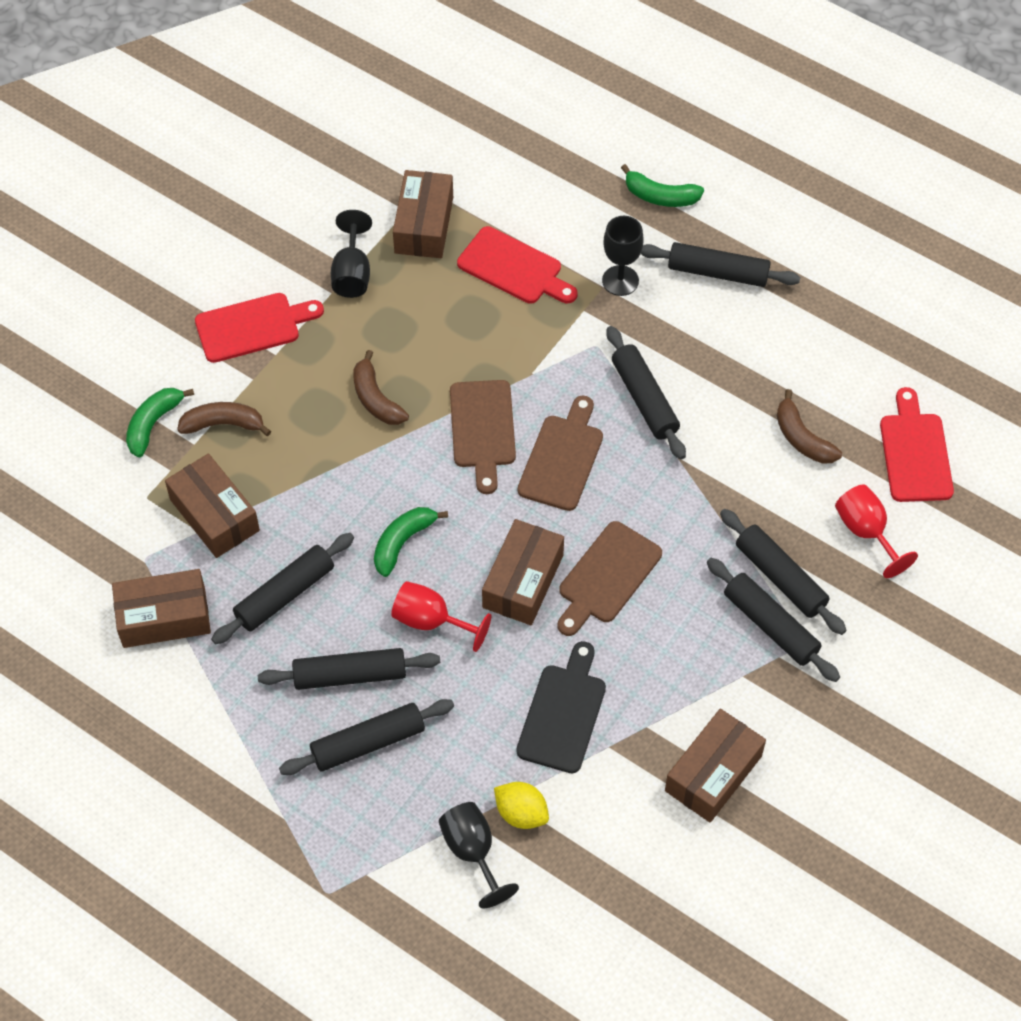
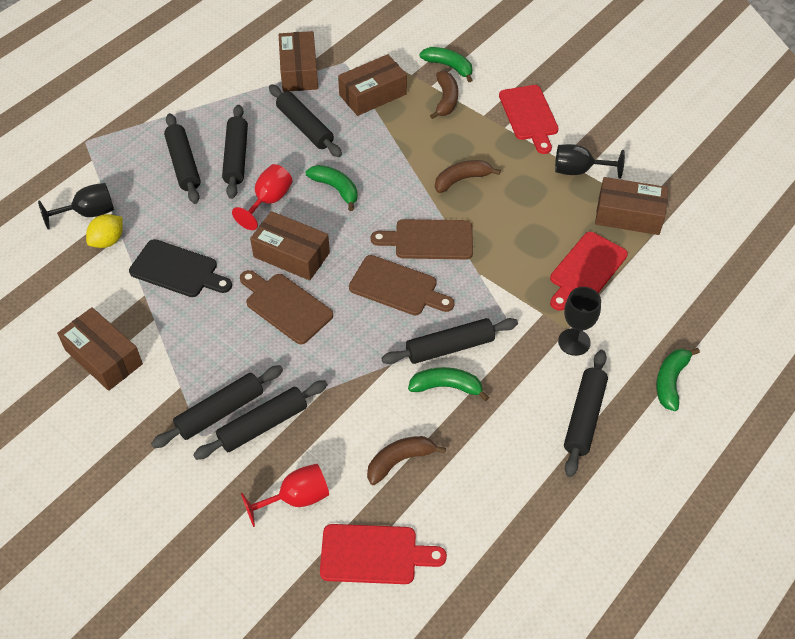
camera: 95 degrees right, 5 degrees down
(699, 400) = (446, 386): none -> green banana

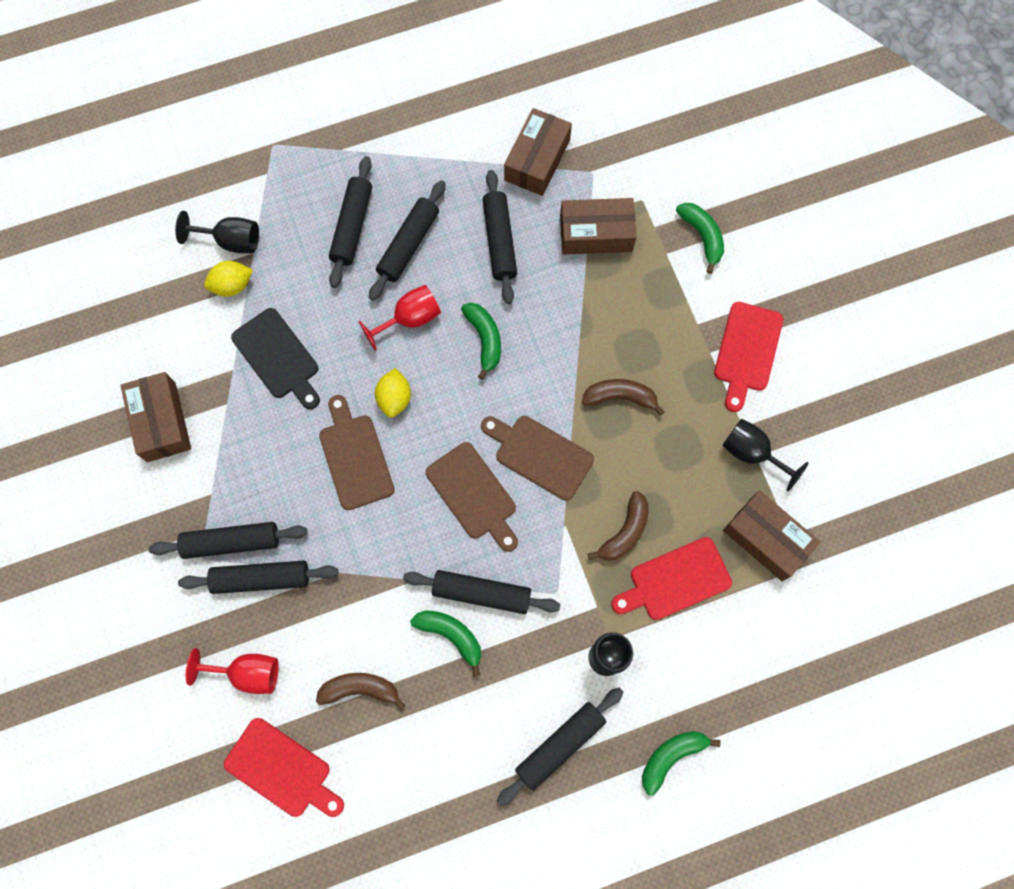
camera: 30 degrees right, 20 degrees up
(291, 255) = (394, 398): brown box -> yellow lemon
(446, 100) = (670, 281): brown banana -> brown banana (625, 532)

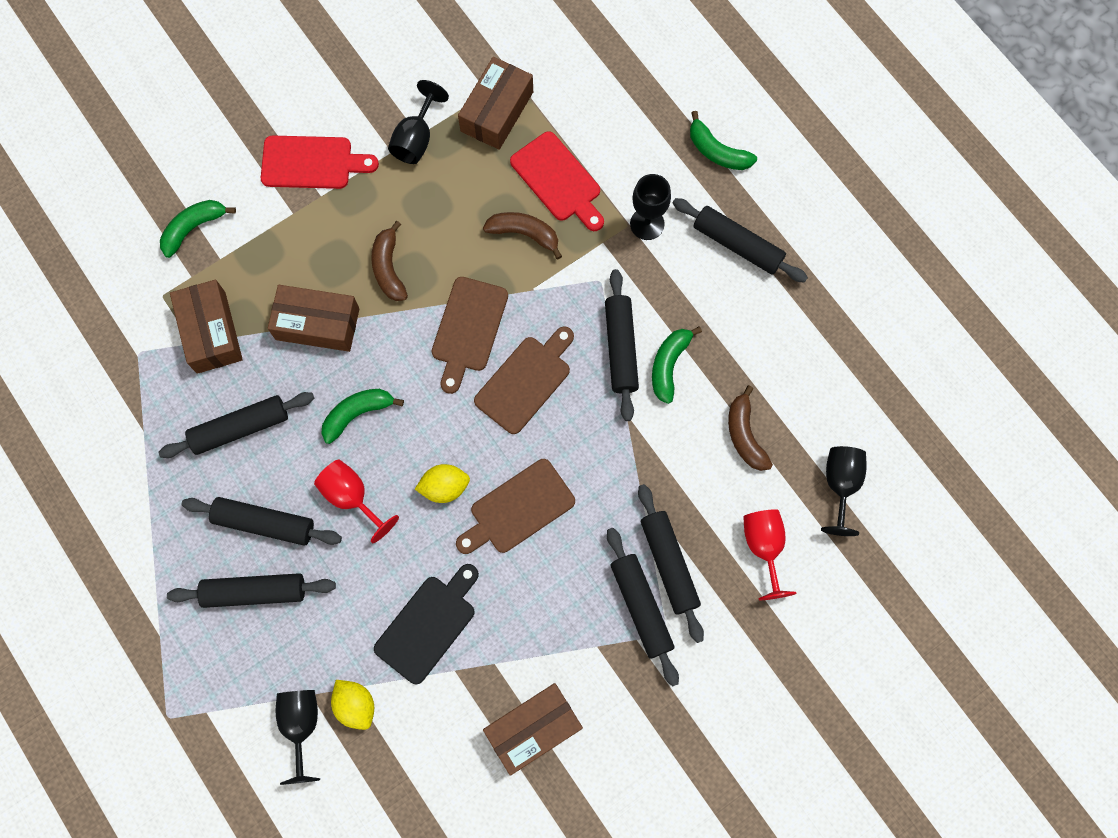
camera: 105 degrees left, 0 degrees up
(282, 770) = (840, 485): red cutting board -> black goblet
(537, 160) = (133, 414): brown box -> brown box (317, 324)

